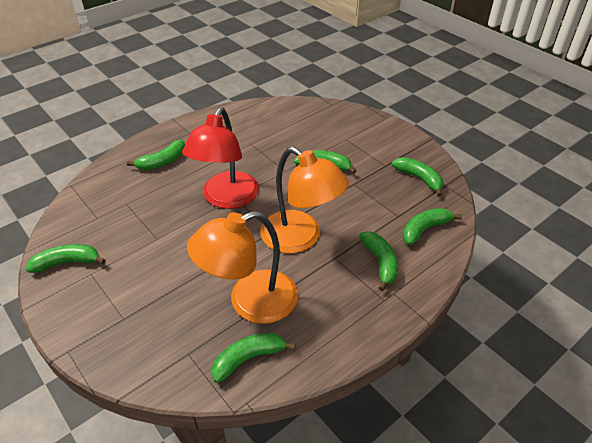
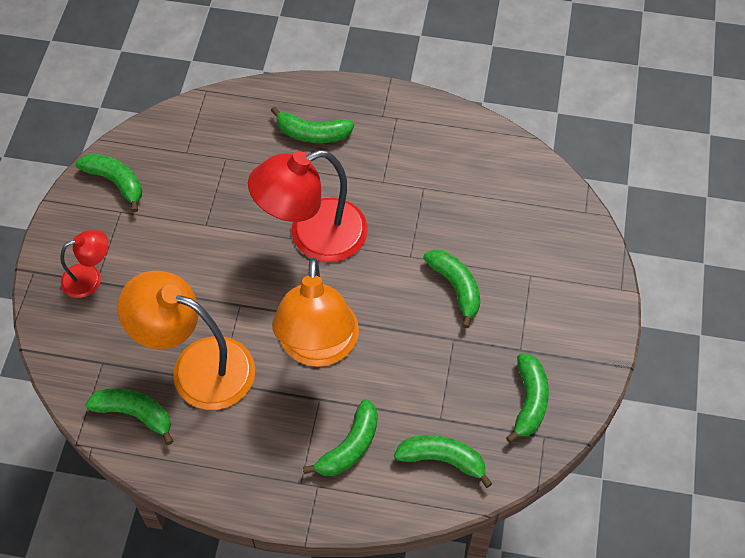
camera: 50 degrees right, 15 degrees up
(116, 320) = (90, 278): none -> red lamp

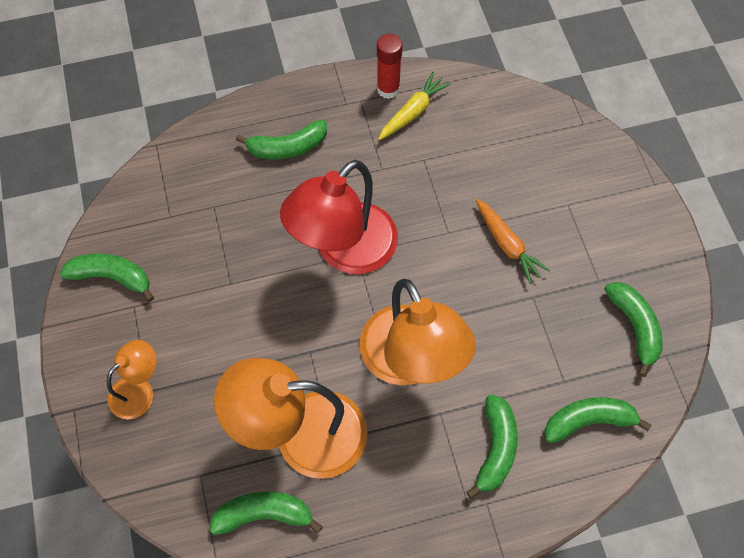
camera: 25 degrees left, 5 degrees up
(90, 278) = (138, 390): red lamp -> orange lamp
(426, 117) = (388, 89): none -> red glue stick
(436, 144) = (413, 112): none -> yellow carrot
(456, 287) = (507, 245): green banana -> orange carrot

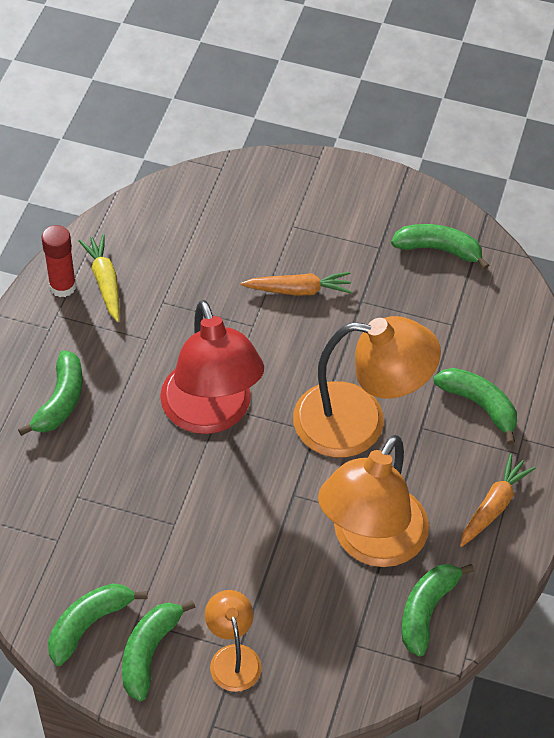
camera: 60 degrees left, 10 degrees down
(400, 515) = (493, 506): none -> orange carrot
(588, 421) = (498, 328): green banana -> green banana (149, 652)

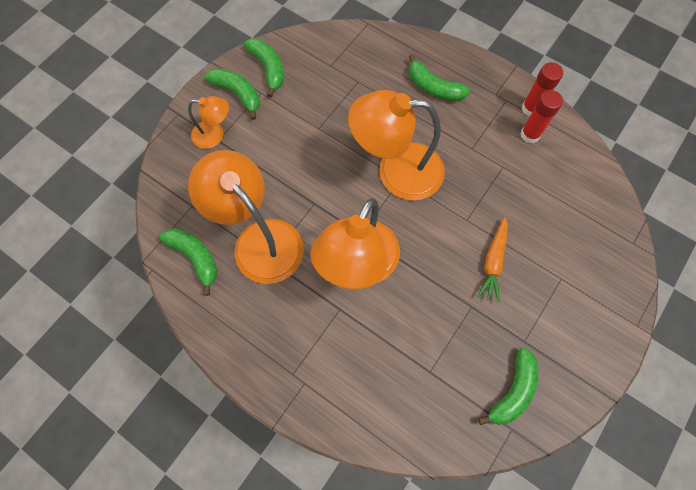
camera: 110 degrees right, 15 degrees up
(105, 282) = (530, 134): yellow carrot -> red glue stick
(211, 414) = (396, 171): red lamp -> orange lamp
(479, 405) = (345, 361): green banana -> none
(493, 506) = (255, 336): orange carrot -> none

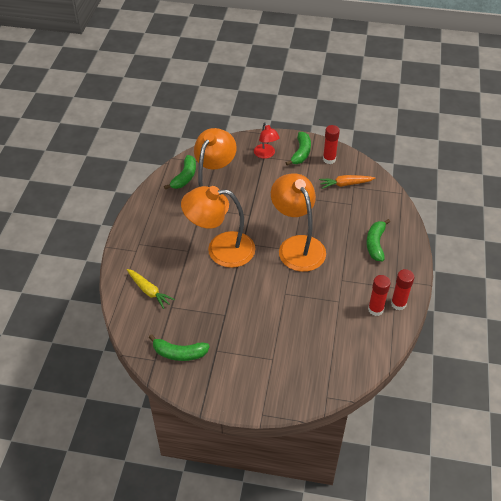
camera: 65 degrees right, 20 degrees down
(214, 135) = (266, 154): orange lamp -> red lamp
(268, 68) = (329, 159): green banana -> red glue stick
(389, 392) = (149, 291): none -> yellow carrot
(493, 262) = (262, 317): orange carrot -> orange carrot (345, 184)

